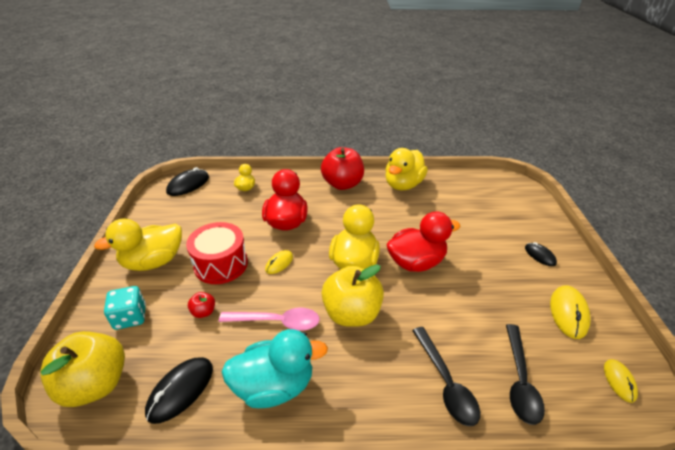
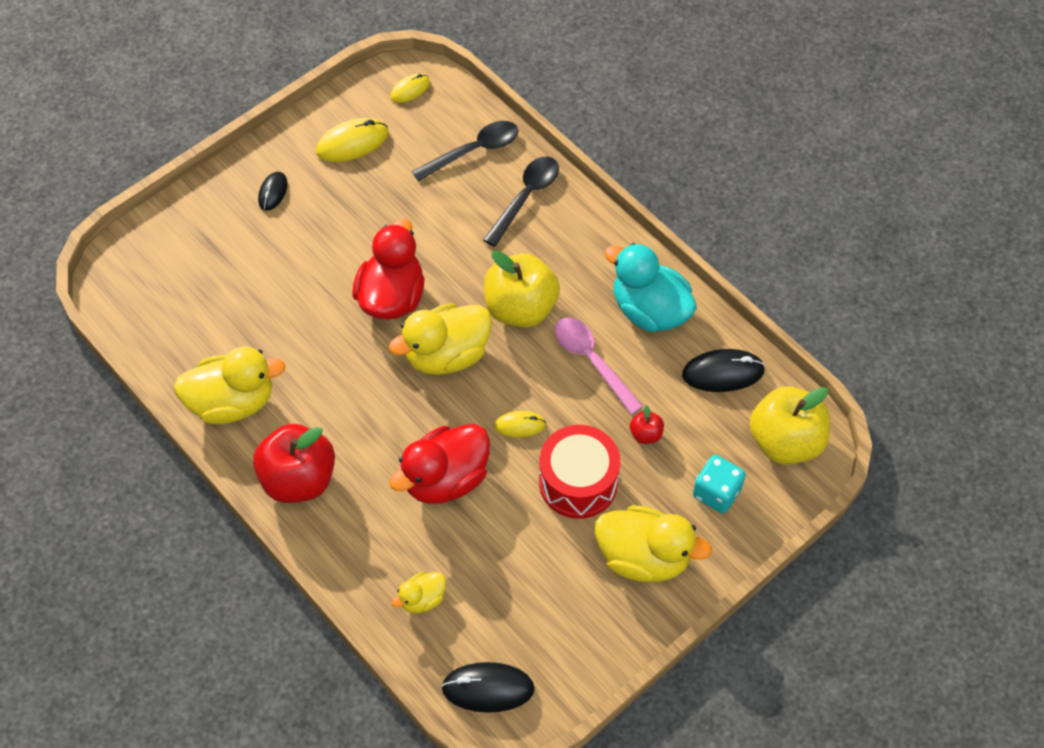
camera: 130 degrees left, 20 degrees up
(416, 262) = (392, 297): red duck -> red duck turned 75 degrees clockwise

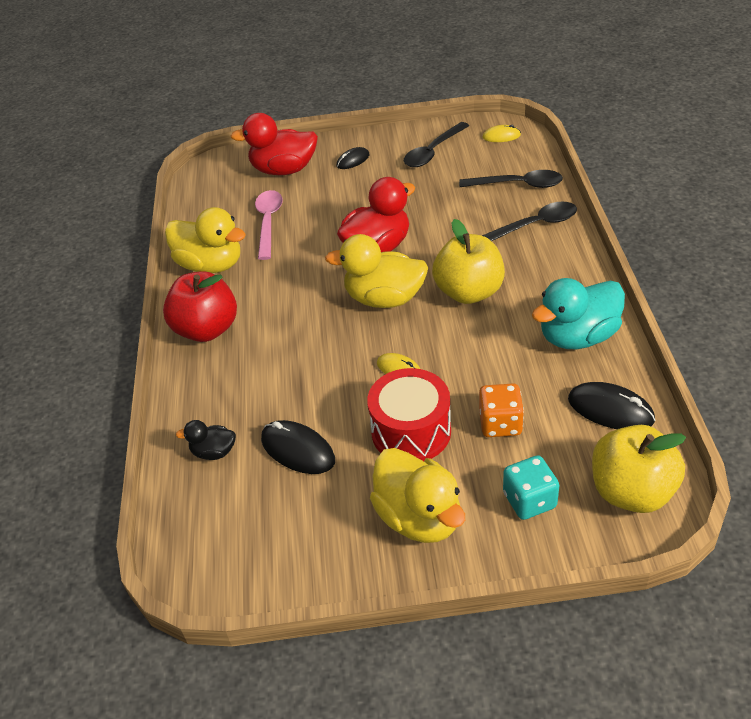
camera: 40 degrees right, 15 degrees down
(352, 142) = (432, 152): yellow mouse -> black spoon
(422, 599) = (214, 452): yellow duck -> black duck
(445, 479) = (308, 378): red duck -> red duck (284, 170)
(488, 688) = (200, 547): black mouse -> black mouse (298, 450)
(592, 361) = (497, 351): pink spoon -> pink spoon (268, 222)
(646, 434) = (500, 424): red apple -> orange dice
(649, 310) = (578, 337): turquoise duck -> turquoise duck turned 105 degrees counterclockwise

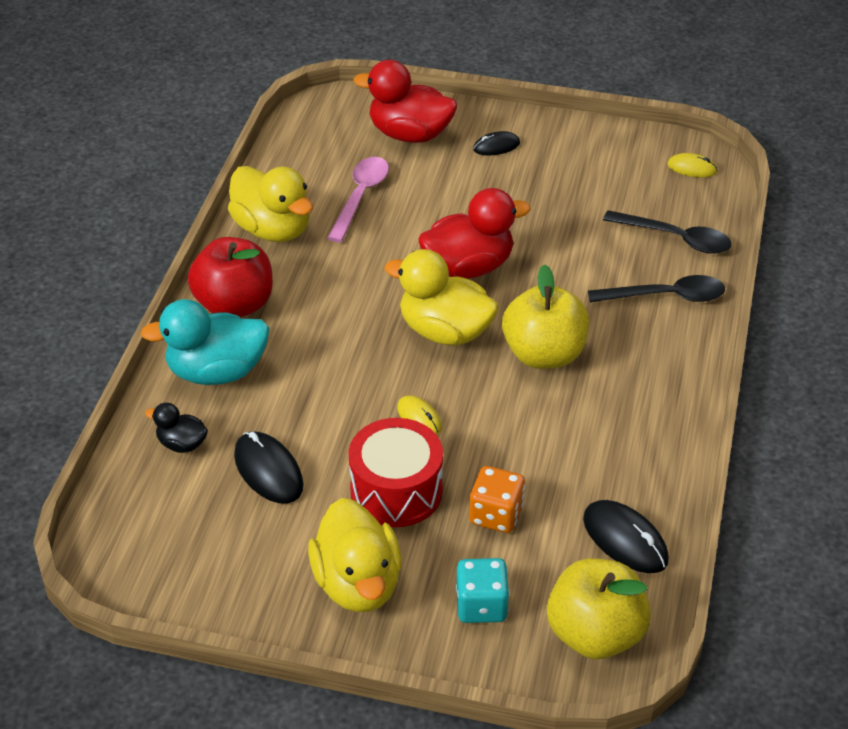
camera: 15 degrees right, 0 degrees up
(432, 152) = (597, 164): black spoon -> none
(578, 337) = (637, 446): turquoise duck -> turquoise duck (216, 371)

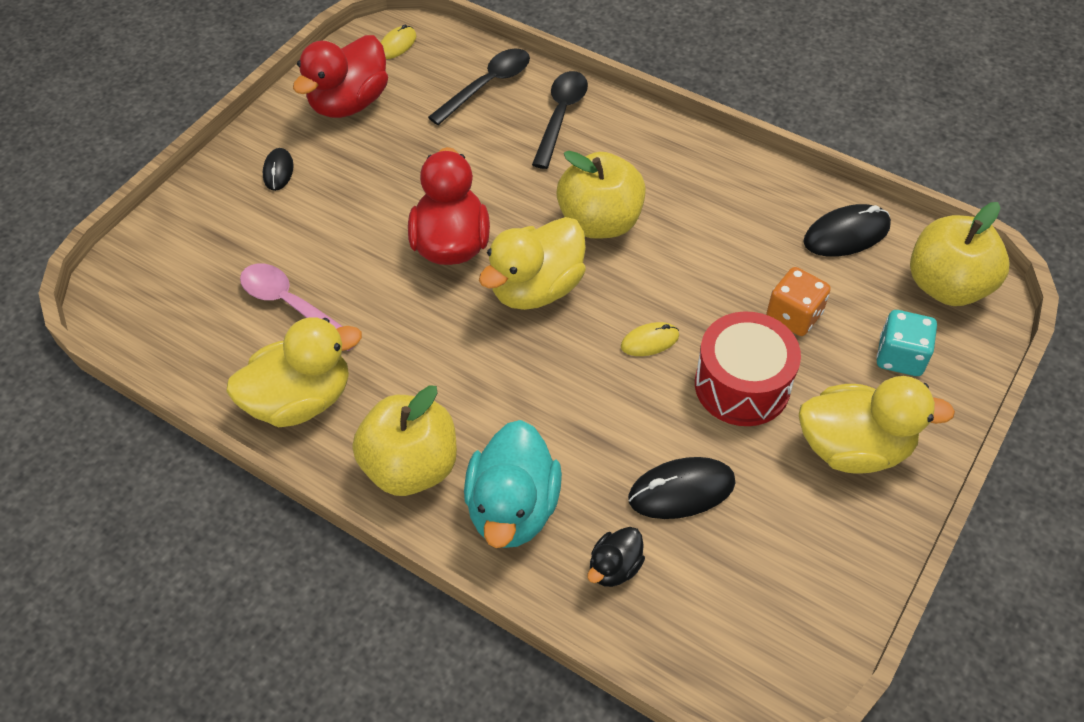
camera: 70 degrees left, 10 degrees up
(234, 305) = (411, 466): red apple -> yellow apple
(410, 134) = (212, 235): red duck -> red duck (349, 103)

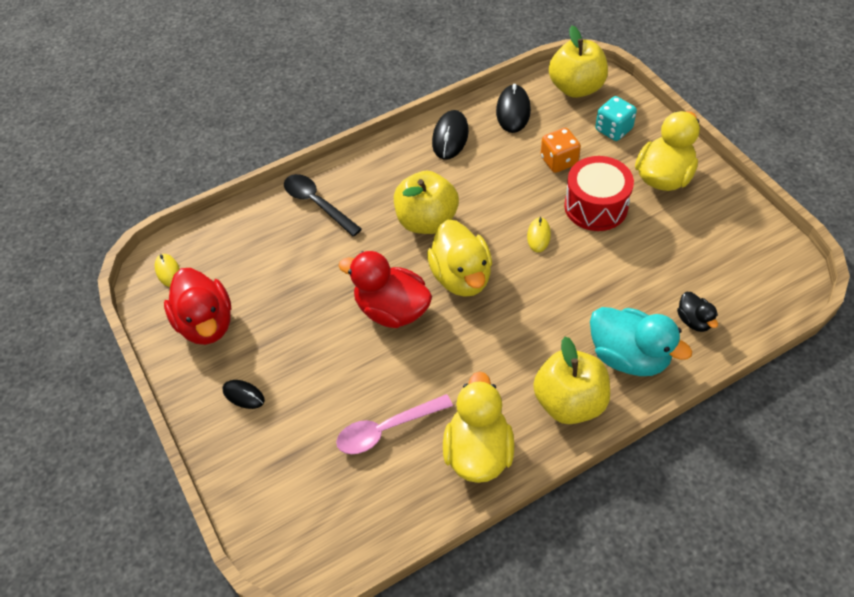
camera: 60 degrees left, 0 degrees up
(487, 85) = (255, 233): black spoon -> none
(681, 490) = (655, 266): black mouse -> black mouse (450, 137)

